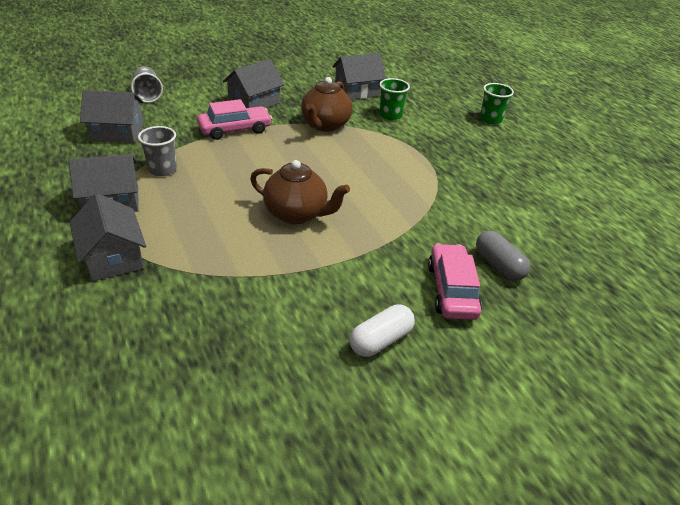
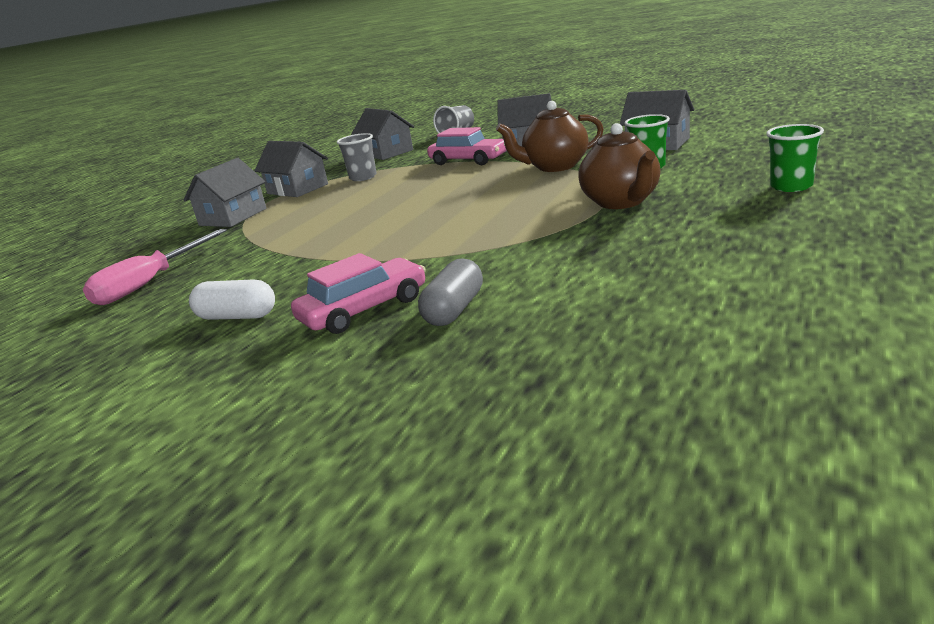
camera: 60 degrees right, 15 degrees down
(214, 359) = (150, 283): none -> pink screwdriver
(297, 214) = (381, 221): brown teapot -> brown teapot (621, 202)

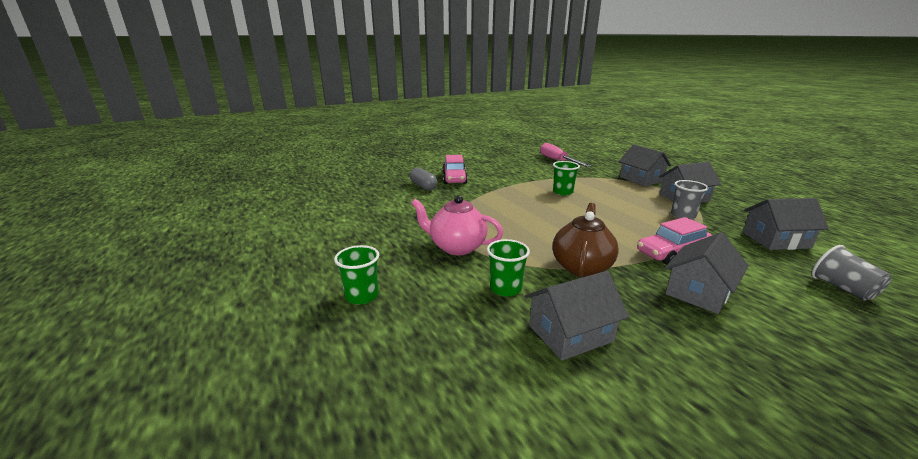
camera: 120 degrees right, 0 degrees up
(237, 317) = (490, 166): white capsule -> none
(346, 228) = (562, 192): none -> green cup
(621, 202) = (456, 247): brown teapot -> pink teapot

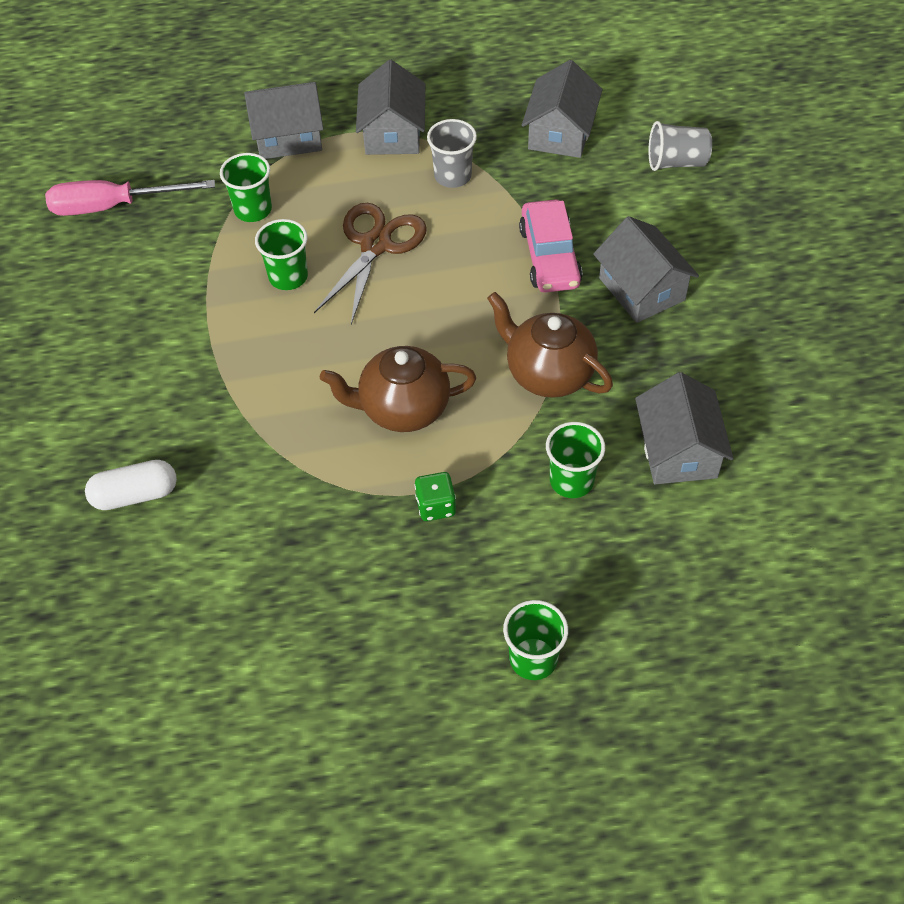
camera: 70 degrees left, 30 degrees up
(423, 186) = (135, 495): grey capsule -> white capsule
(454, 178) = (115, 425): pink car -> none
(456, 247) = (436, 506): pink teapot -> green dice
(513, 228) = (402, 408): none -> brown teapot
(590, 180) = (253, 210): none -> green cup
(607, 206) = (376, 245): none -> brown scissors

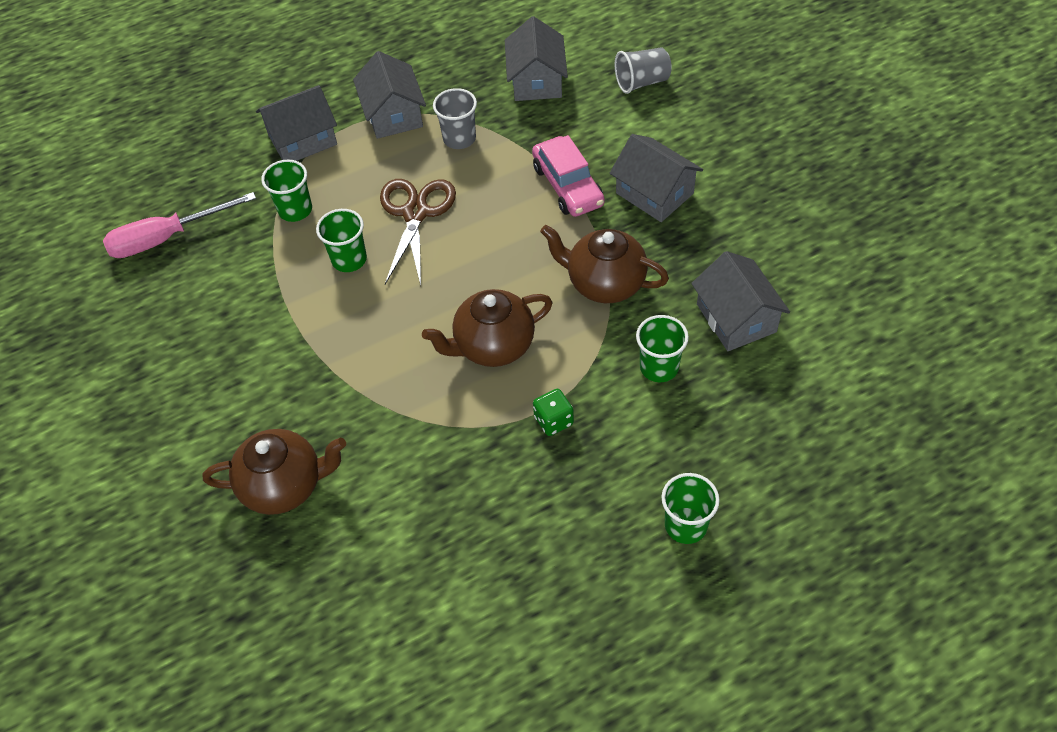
camera: 15 degrees left, 0 degrees up
(135, 495) = (284, 485): white capsule -> brown teapot

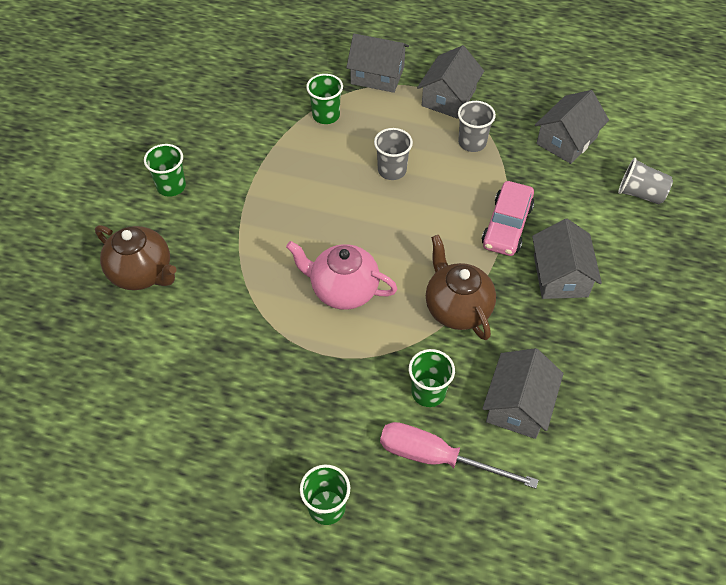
camera: 40 degrees right, 0 degrees up
(167, 238) = (241, 80): pink screwdriver -> pink screwdriver (437, 458)
(349, 259) = (322, 169): green cup -> green cup (171, 186)
(416, 213) = (392, 170): brown scissors -> grey cup
(493, 346) = (343, 290): brown teapot -> pink teapot
(553, 420) = (325, 367): green dice -> none

